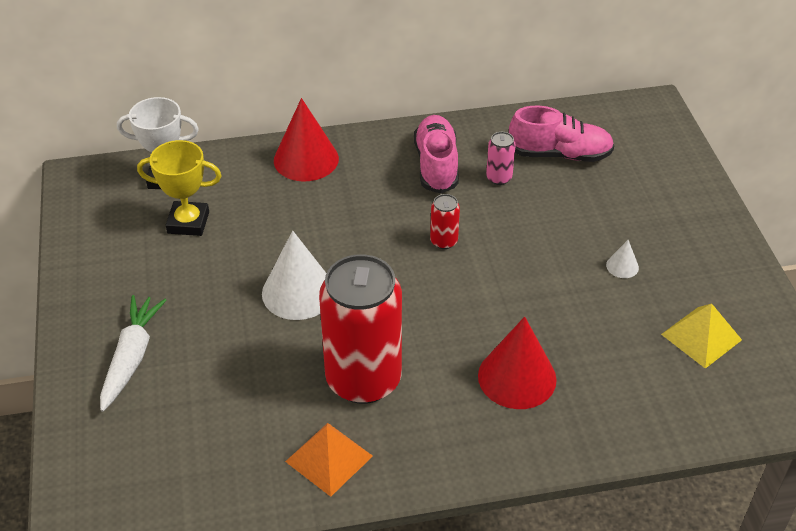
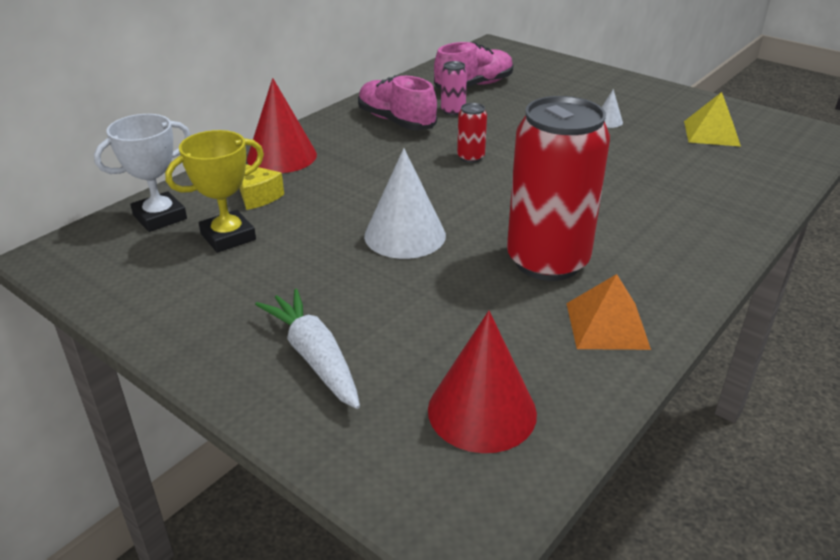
camera: 40 degrees left, 10 degrees down
(246, 193) = (257, 196): none -> yellow cheese
(517, 377) = (648, 205): red cone -> red cone (482, 411)

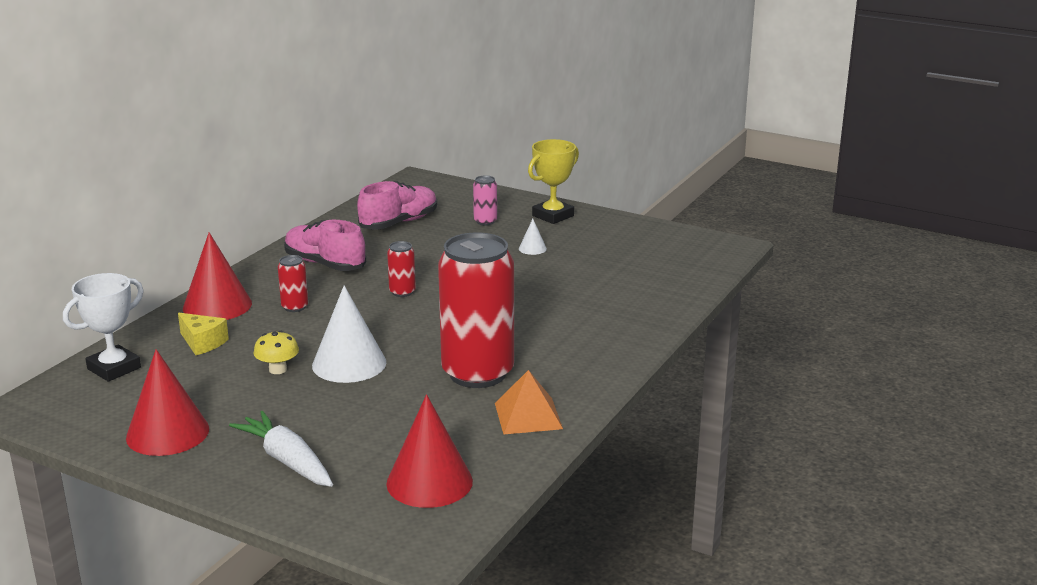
camera: 10 degrees left, 10 degrees down
(191, 303) = (167, 433): none -> red cone
(228, 237) = (185, 379): yellow trophy -> yellow trophy (553, 216)
(327, 235) = (278, 369): none -> yellow mushroom
(358, 164) = (295, 307): none -> red can
(453, 111) = (380, 250): pink can -> pink can (485, 221)
(711, 133) = (628, 253): yellow pyramid -> none

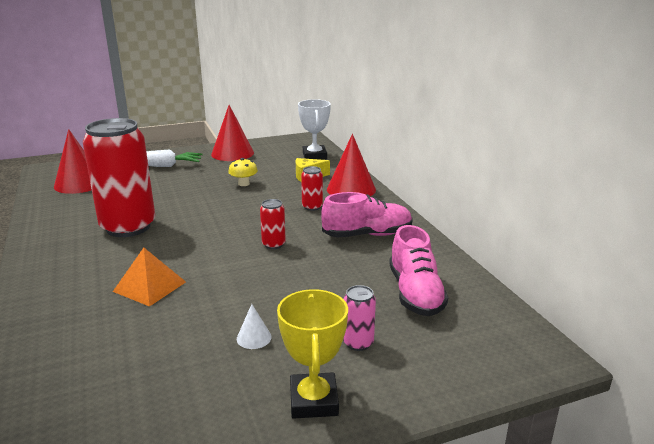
camera: 130 degrees right, 0 degrees up
(349, 364) = (214, 200): white cone -> none
(528, 415) = (62, 223): orange pyramid -> orange pyramid (150, 286)

